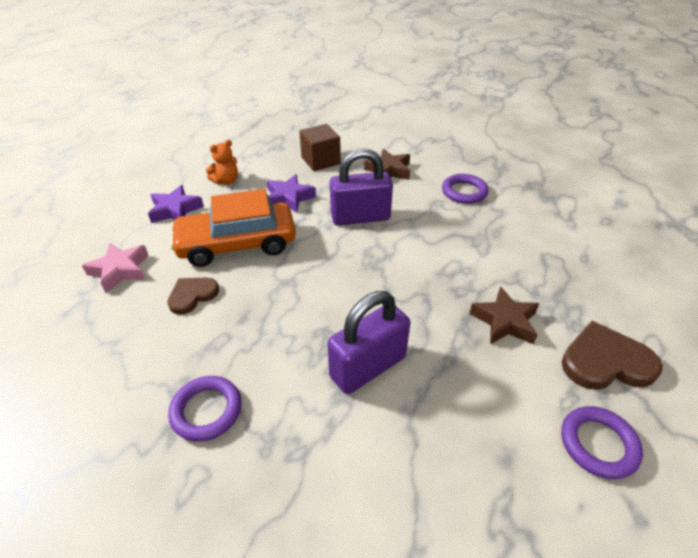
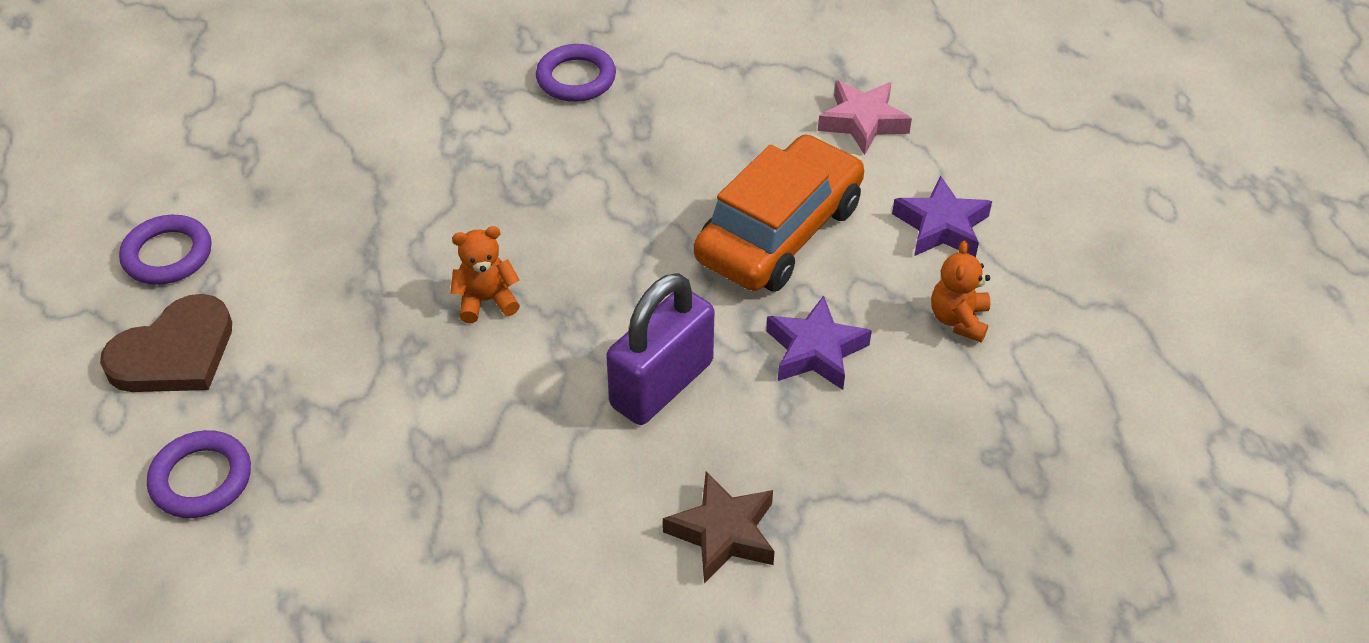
camera: 140 degrees right, 5 degrees up
(192, 295) = (737, 147): brown heart -> none
(320, 161) = (875, 474): brown cube -> none
(368, 367) = (456, 193): purple padlock -> none
(404, 291) = (486, 300): none -> orange teddy bear
(464, 192) = (534, 565): purple ring -> purple ring (201, 479)
(505, 321) = (326, 335): brown star -> none

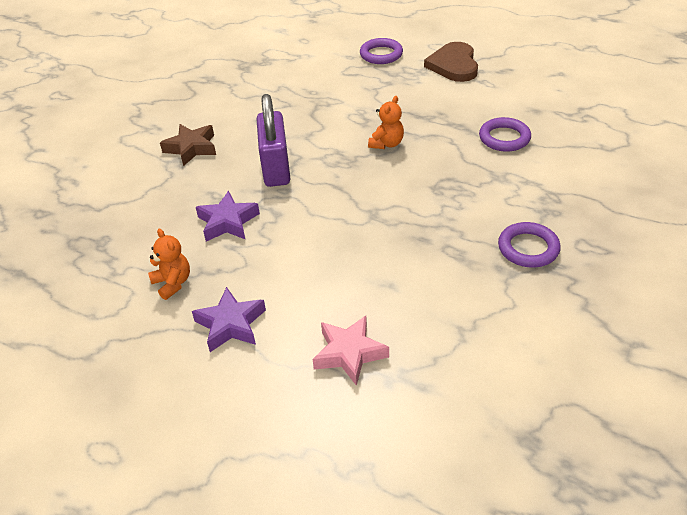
camera: 135 degrees right, 5 degrees down
(167, 255) = (517, 78): purple ring -> purple ring (504, 138)
(779, 232) = (310, 256): orange car -> none

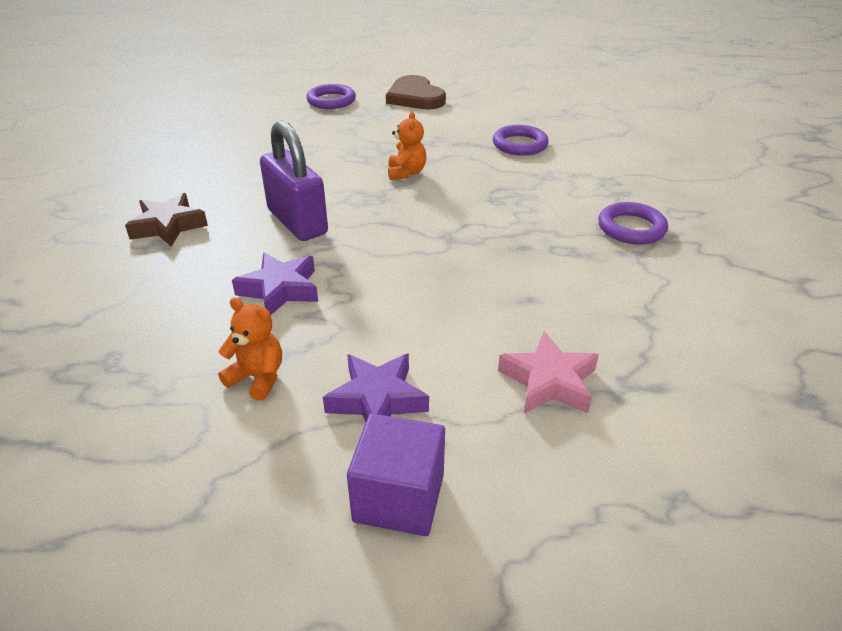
camera: 30 degrees left, 5 degrees down
(197, 392) = (399, 497): none -> purple cube

